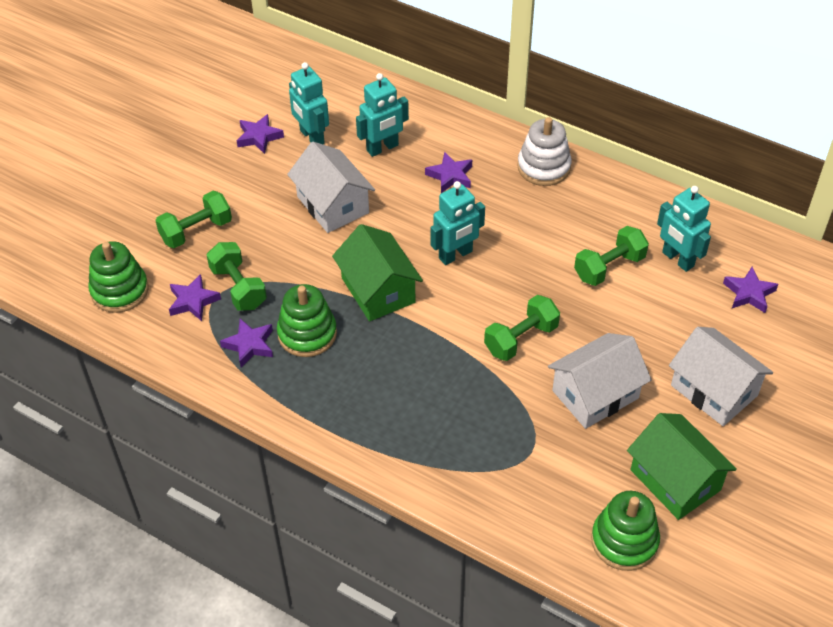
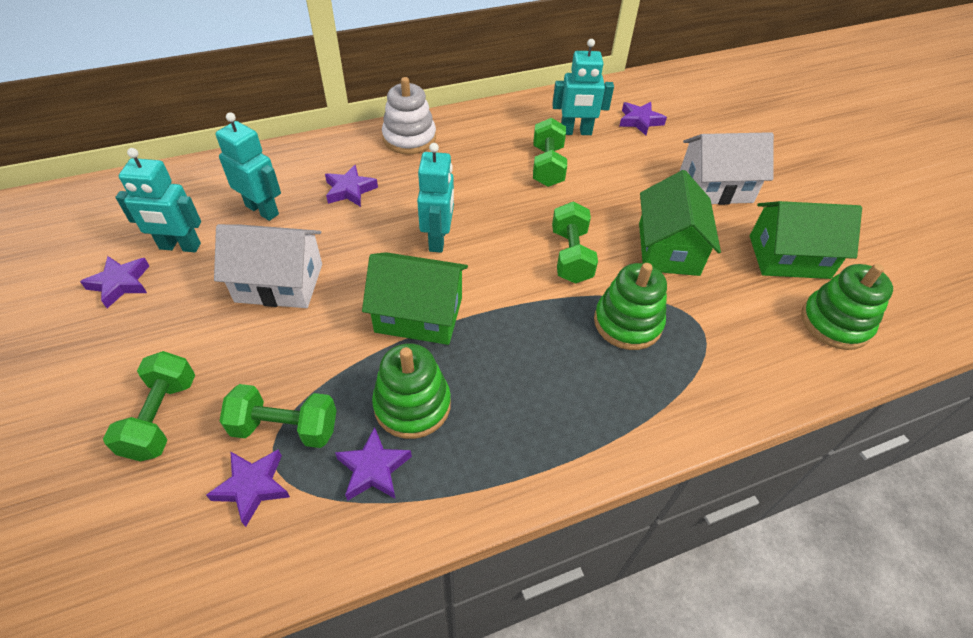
camera: 55 degrees left, 0 degrees up
(120, 290) = (142, 562): green stacking toy -> green stacking toy (627, 323)
(382, 148) = (262, 210): turquoise robot -> turquoise robot turned 60 degrees counterclockwise
(595, 394) = (668, 249): white house -> green house

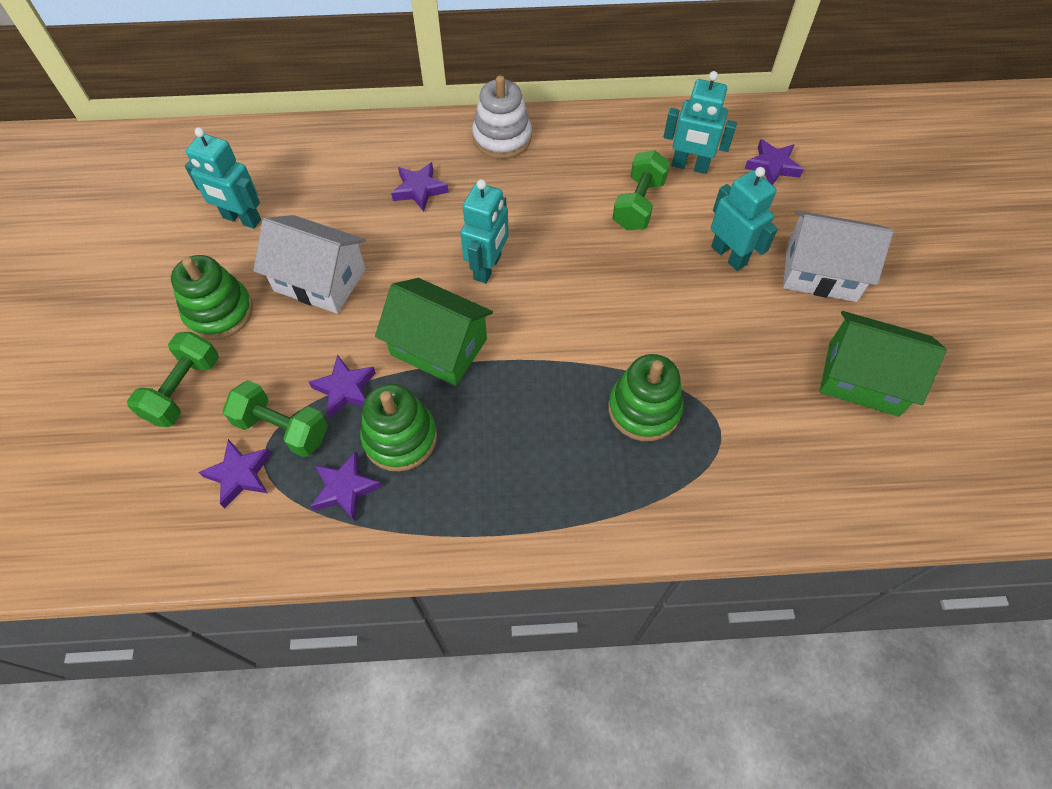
camera: 20 degrees right, 10 degrees up
(120, 284) = (181, 247): purple star -> purple star (345, 389)
(262, 210) = (328, 194): turquoise robot -> turquoise robot (729, 255)
(571, 256) = (617, 319): green dumbbell -> none
(668, 249) = (728, 335): green house -> none
(835, 323) = (874, 468): green stacking toy -> green stacking toy (219, 312)

